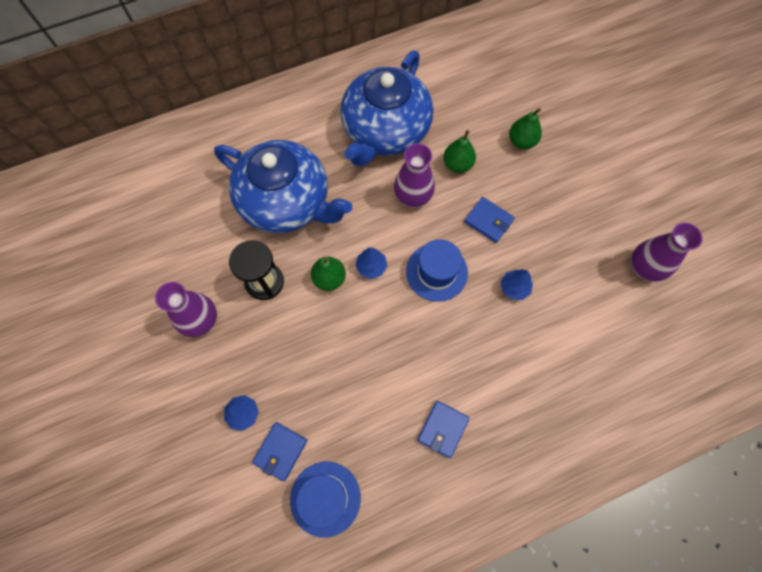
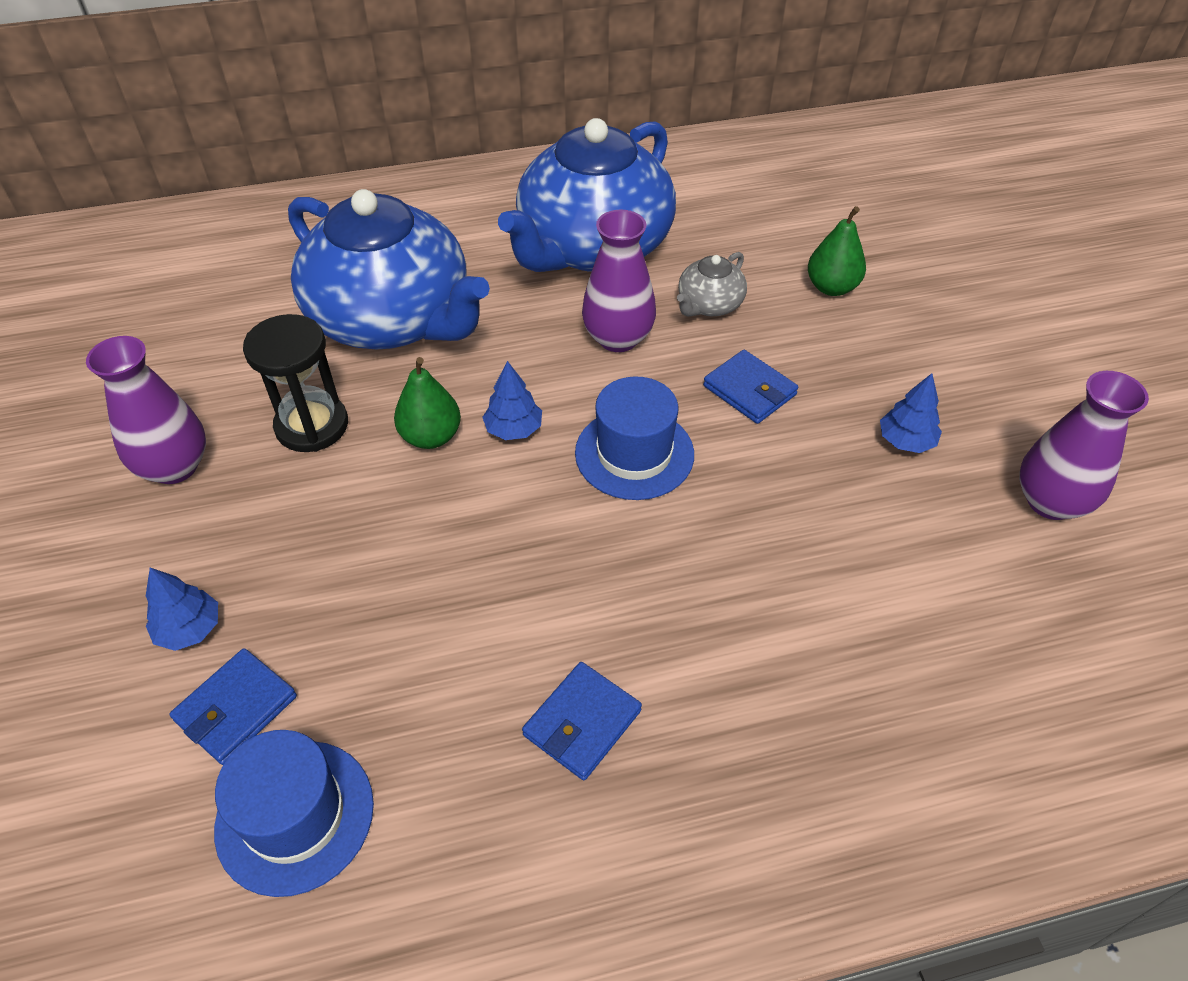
camera: 10 degrees right, 20 degrees down
(457, 164) = (709, 305): green pear -> grey teapot
(514, 288) = (780, 498): blue tree -> blue tree (905, 441)

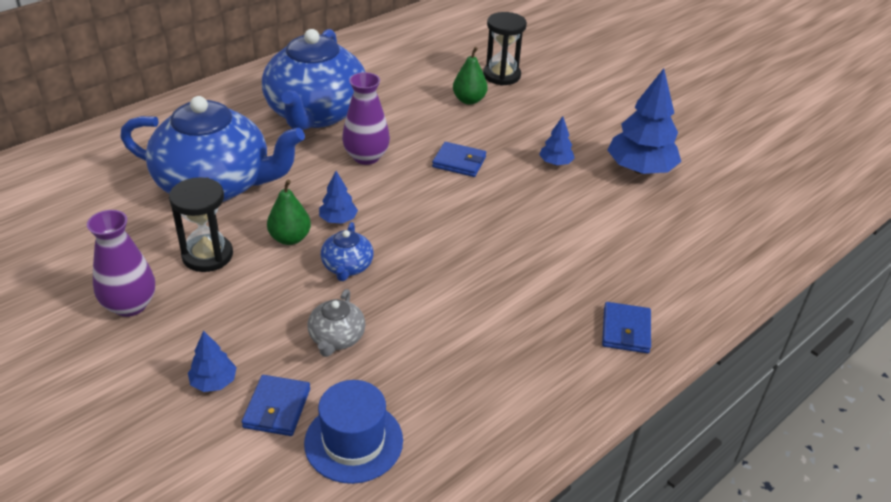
camera: 30 degrees left, 10 degrees down
(476, 512) = (347, 267): none -> blue teapot
(582, 723) = (479, 341): blue wallet -> blue wallet (626, 330)
(634, 453) = (417, 211): blue hat -> none
(709, 305) = (407, 126): grey teapot -> grey teapot (336, 338)
(910, 259) = (501, 75): none -> black hourglass
(1050, 501) = (640, 169): purple vase -> blue tree

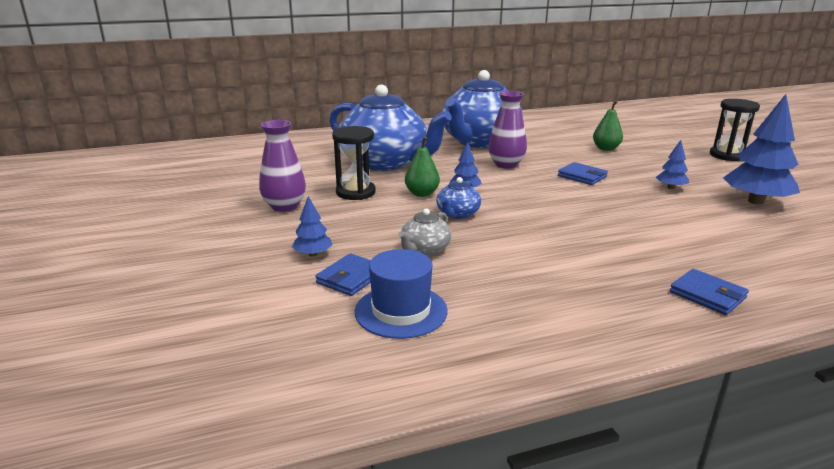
camera: 25 degrees right, 15 degrees down
(501, 75) = (640, 140): black hourglass -> black hourglass (727, 155)
(626, 330) = (707, 295): blue wallet -> blue wallet turned 75 degrees counterclockwise

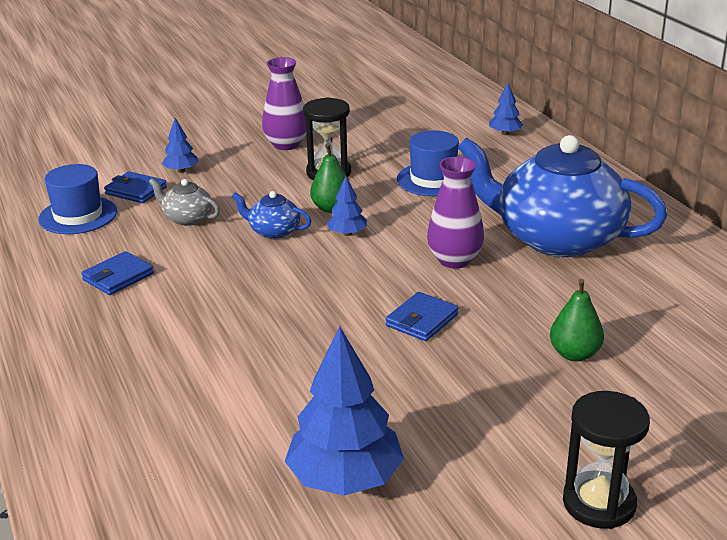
camera: 85 degrees right, 5 degrees up
(385, 162) = (433, 179): blue teapot -> blue hat
(670, 187) = (392, 398): blue tree -> blue tree (505, 133)
(707, 295) = (68, 373): blue wallet -> blue wallet (118, 277)

